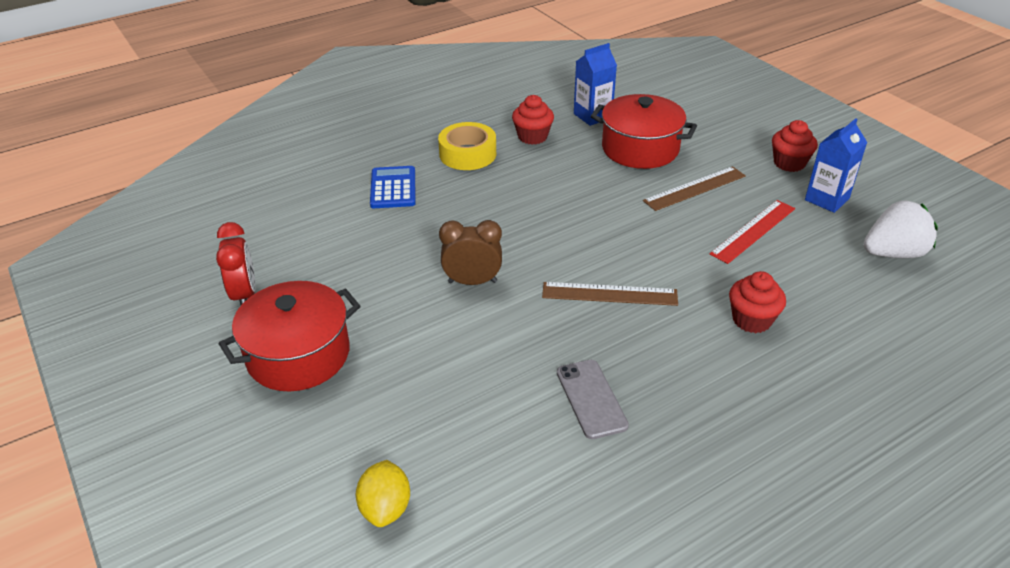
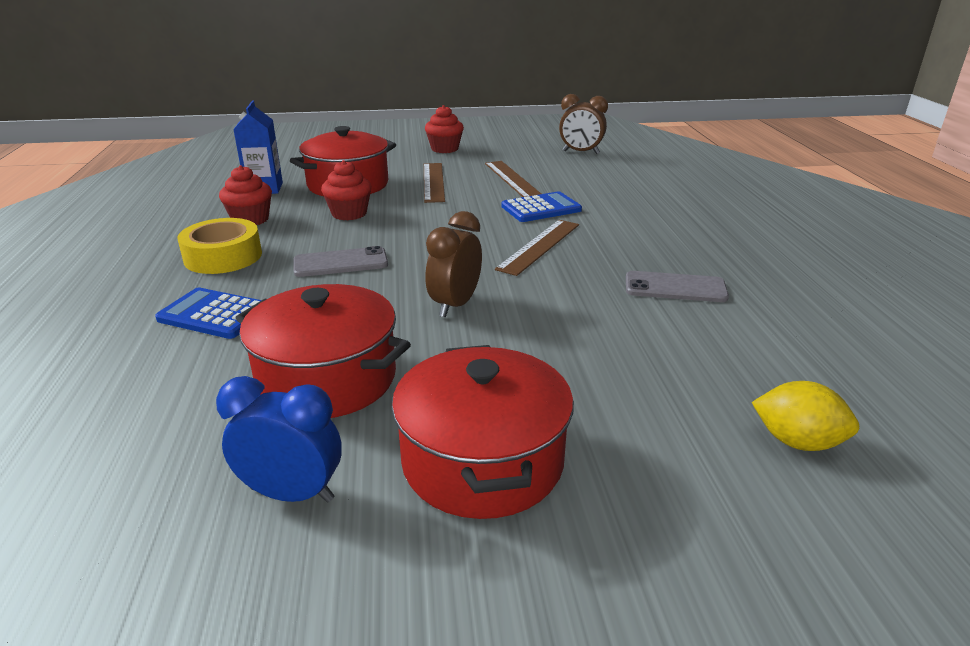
camera: 65 degrees left, 10 degrees down
(244, 295) = (292, 494): red clock -> blue clock
(348, 263) = (327, 379): none -> red pot
(497, 205) = (340, 263): none -> grey phone
(696, 271) = (541, 208): none -> blue calculator
(751, 320) = (617, 206): red cupcake -> red cupcake (349, 213)
(753, 231) = (512, 179): red ruler -> brown ruler
(826, 199) = (502, 151): blue carton -> none
(893, 253) = (580, 152): white strawberry -> brown clock

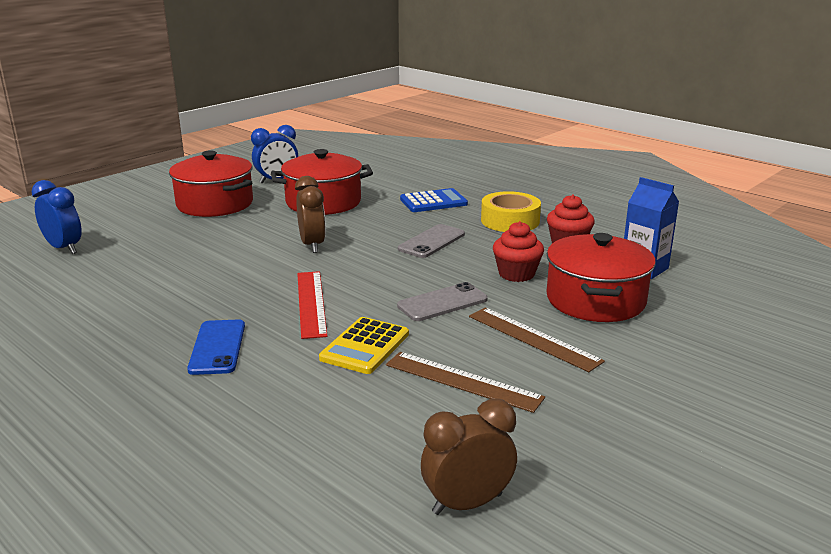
camera: 140 degrees right, 5 degrees down
(444, 149) = (654, 408): red cupcake -> none
(539, 246) = (311, 303): brown ruler -> red ruler
(541, 208) = (365, 346): blue calculator -> yellow calculator
(647, 239) = (217, 347): none -> blue phone
(675, 288) = (164, 306): grey phone -> grey phone (442, 303)
(797, 442) = (64, 248): yellow lemon -> blue clock

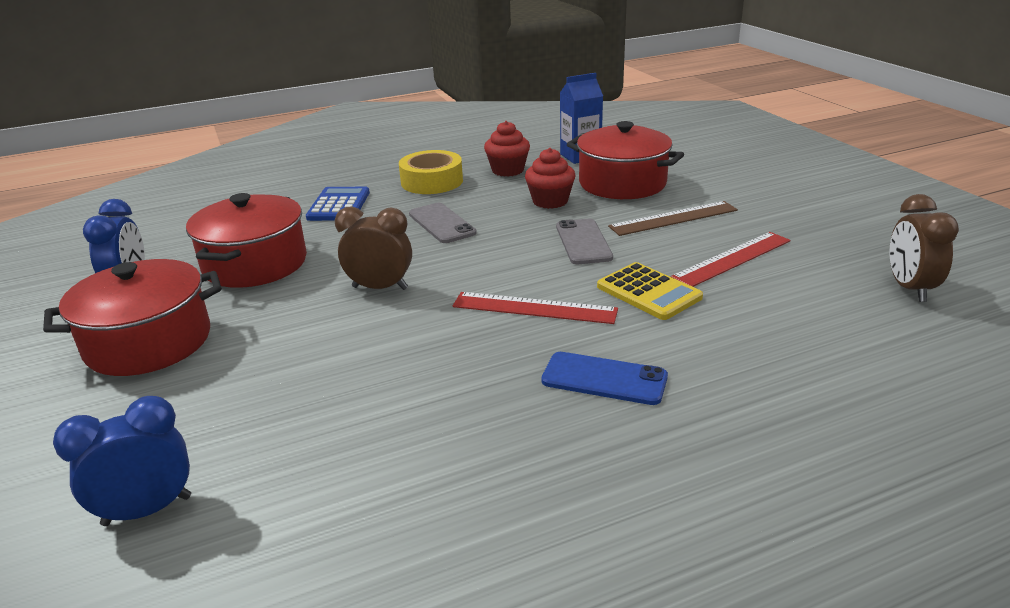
camera: 65 degrees left, 5 degrees up
(463, 381) = (732, 258): brown ruler -> red ruler

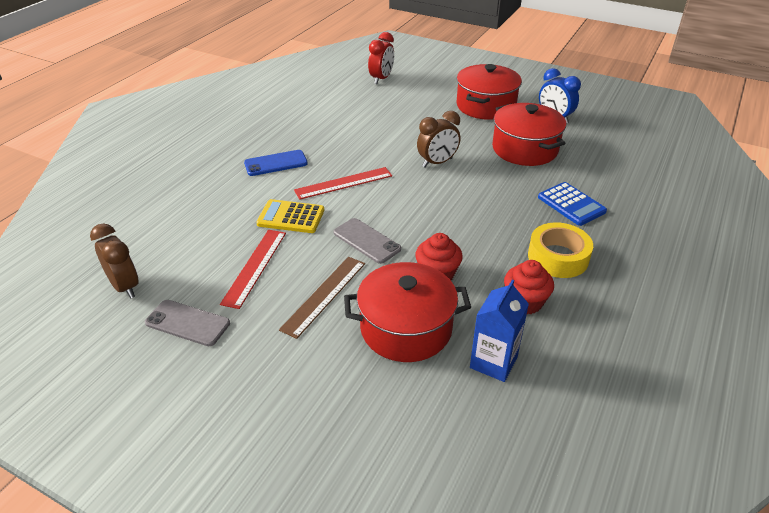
camera: 140 degrees right, 10 degrees up
(147, 510) = (381, 79): blue clock -> red clock
(442, 223) = (478, 218): grey phone -> grey phone (187, 323)

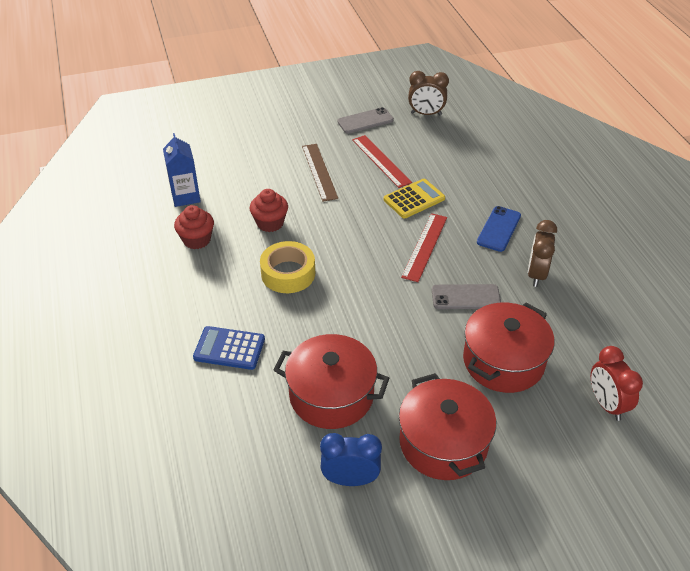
camera: 135 degrees right, 5 degrees up
(366, 241) = (342, 215): grey phone -> grey phone (465, 297)
(406, 328) = (252, 184): red pot -> red pot (503, 361)
(437, 163) = (386, 318): brown clock -> brown clock (536, 274)
(558, 257) = (201, 287): yellow tape -> yellow tape (288, 273)

